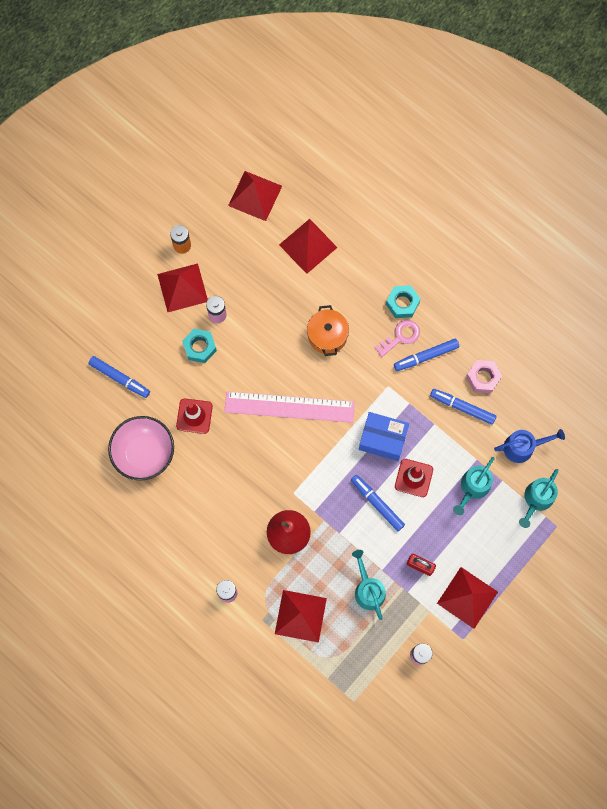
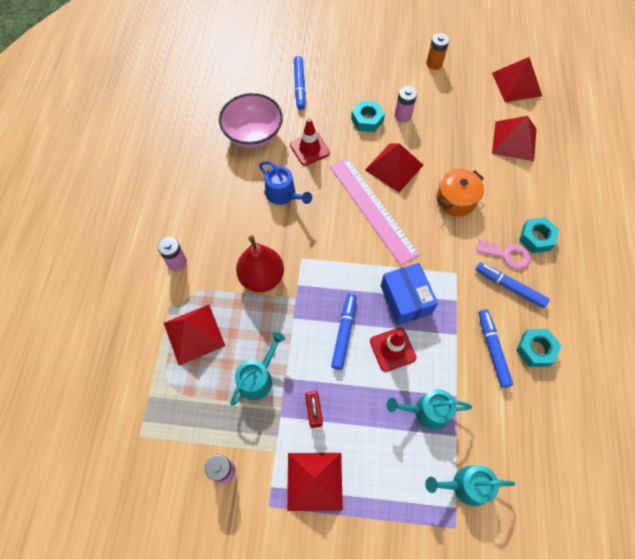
camera: 55 degrees right, 10 degrees down
(182, 287) = (403, 82): red pyramid -> red pyramid (394, 167)
(483, 378) = (535, 349): pink nut -> turquoise nut
(523, 447) = (505, 434): blue watering can -> blue watering can (283, 194)

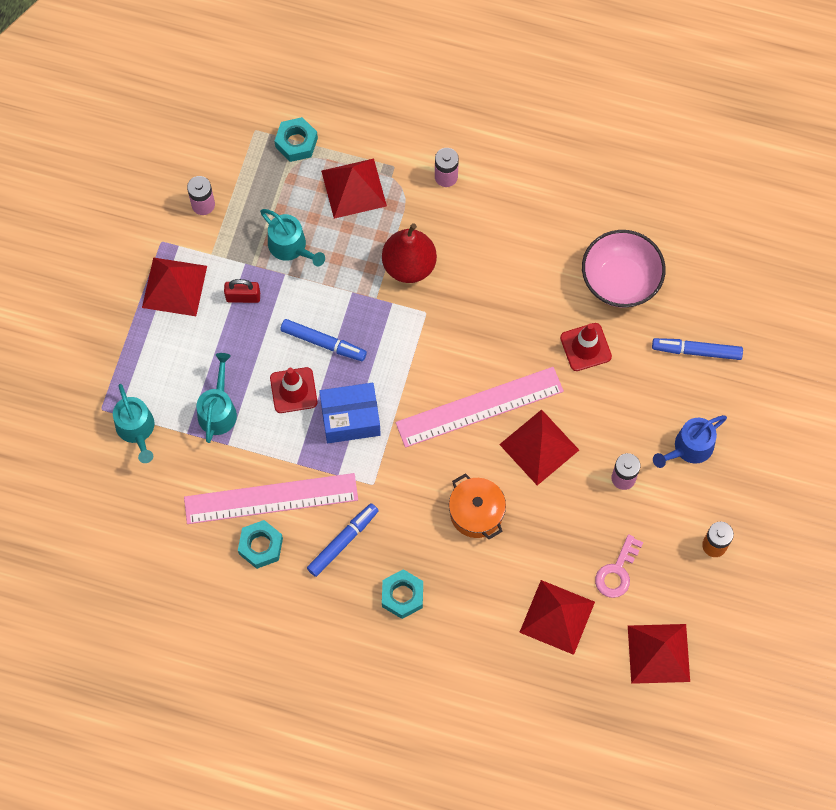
camera: 100 degrees right, 5 degrees up
(283, 194) = (519, 305): blue watering can -> blue watering can (689, 448)
(367, 120) = (623, 429): turquoise nut -> turquoise nut (296, 143)
(466, 485) = (136, 429): turquoise watering can -> turquoise watering can turned 150 degrees clockwise
(492, 349) = (271, 498): blue marker -> pink ruler
(507, 255) = (385, 552): pink key -> pink key (617, 572)

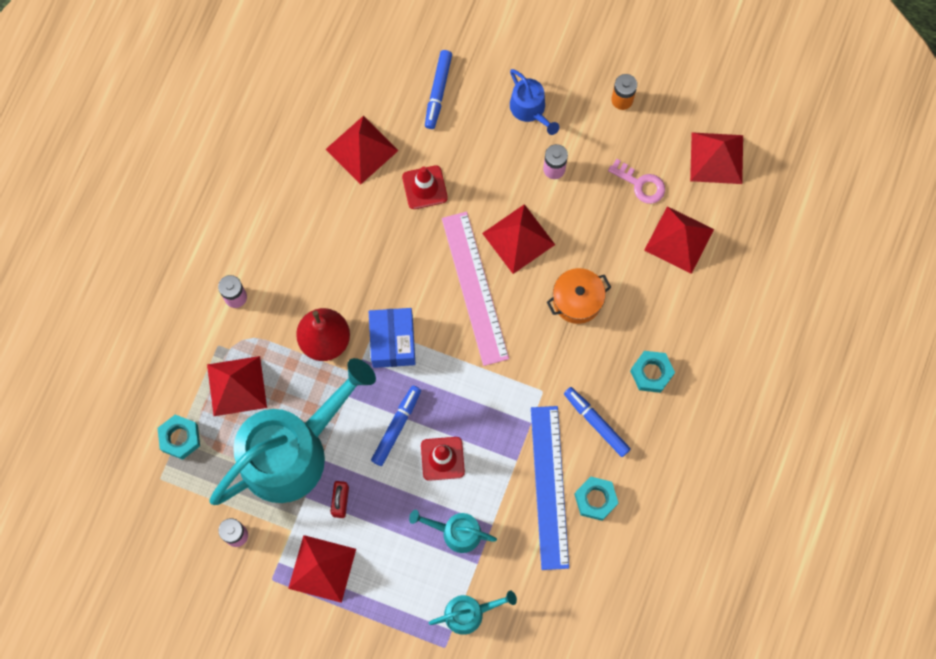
camera: 85 degrees left, 5 degrees up
(271, 498) = (549, 487): pink ruler -> blue ruler
(290, 247) = (292, 451): turquoise watering can -> turquoise watering can, size x2.28
(350, 418) = (475, 407): blue box -> blue box (392, 341)
(620, 281) = (362, 149): pink bowl -> red pyramid

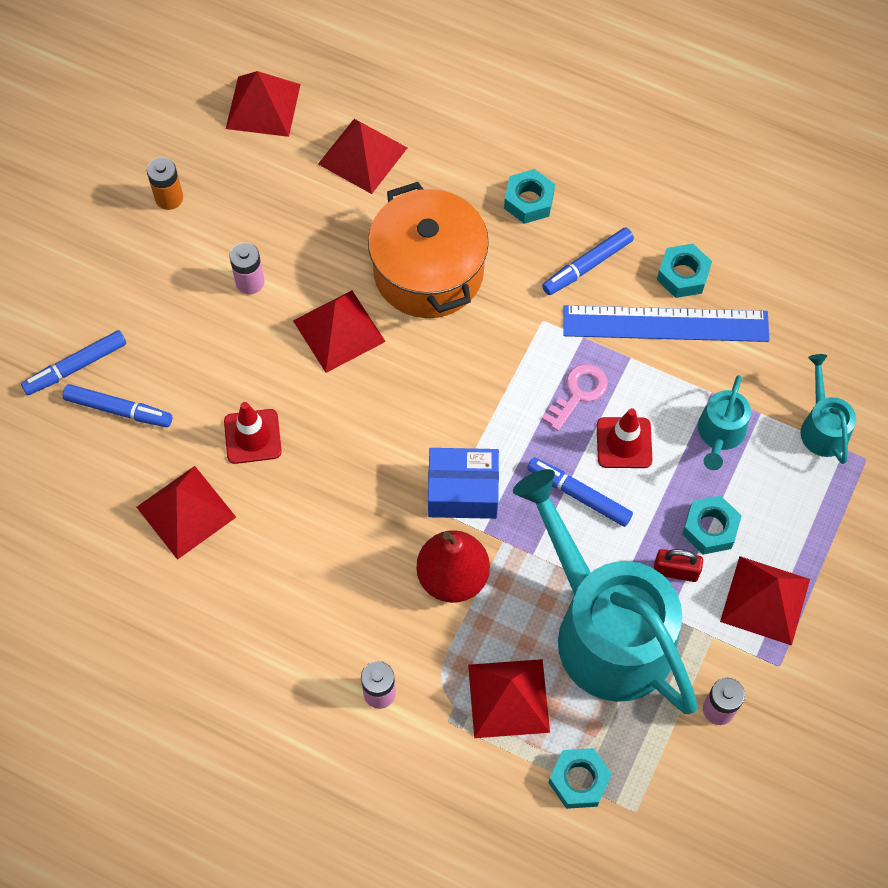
camera: 85 degrees left, 10 degrees down
(376, 526) = (710, 528): none -> turquoise nut
(470, 57) = (76, 367): none -> blue marker
(475, 288) = (399, 387): pink ruler -> none
(530, 109) = (163, 302): blue watering can -> none
(577, 300) = (428, 272): orange pot -> orange pot, size x1.77
(641, 184) = (285, 188): pink key -> pink key (578, 393)

